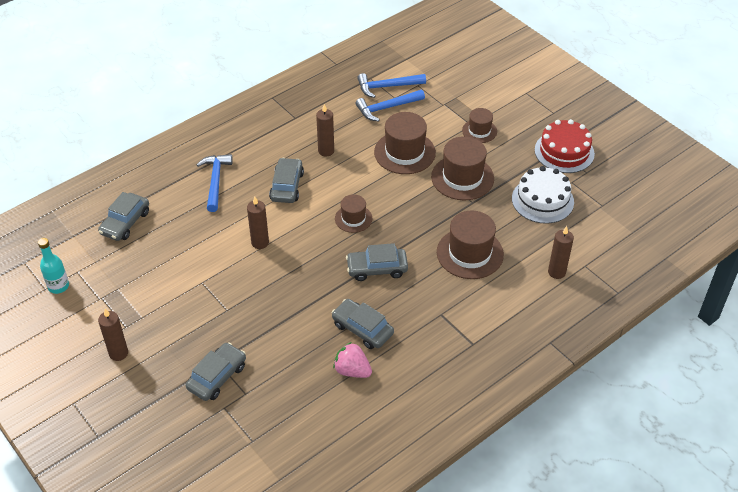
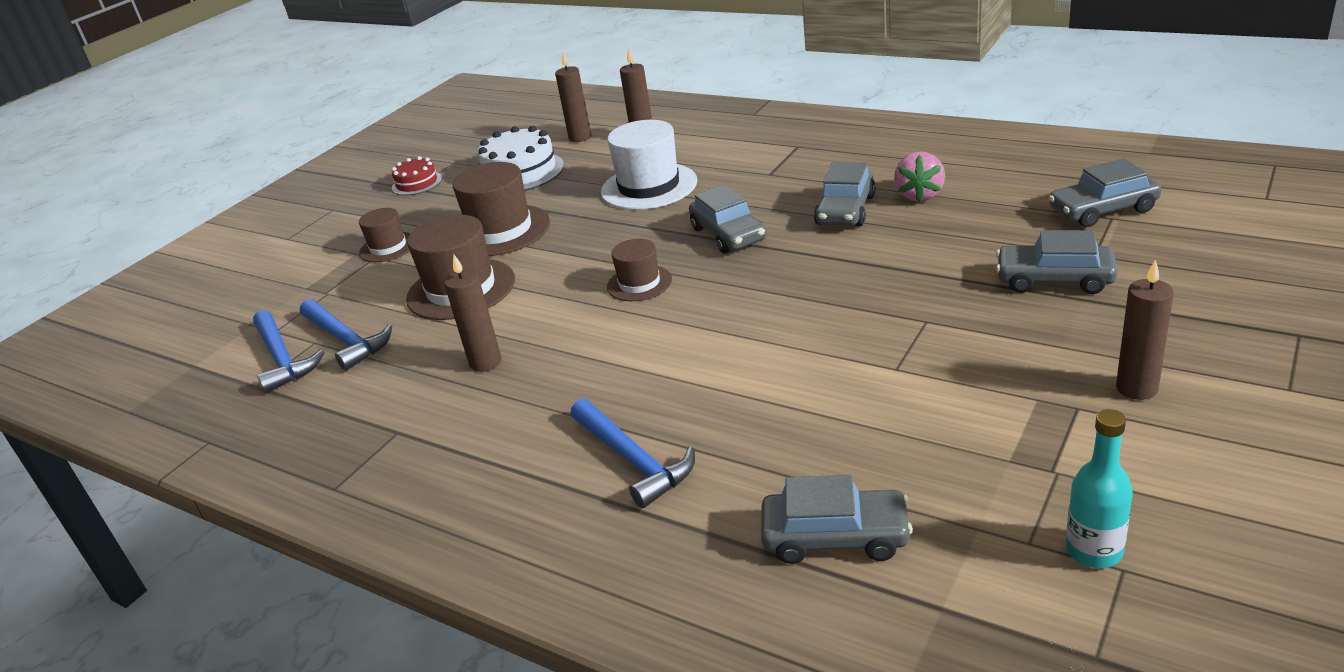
camera: 105 degrees left, 15 degrees down
(215, 181) = (633, 460): blue hammer -> blue hammer turned 105 degrees counterclockwise
(260, 242) = (756, 346): brown candle -> brown candle (580, 137)
(287, 186) = (600, 370): grey car -> grey car (1102, 210)
(470, 253) = (649, 186): brown hat -> white hat
(564, 152) = (417, 183): red cake -> red cake, size x0.58

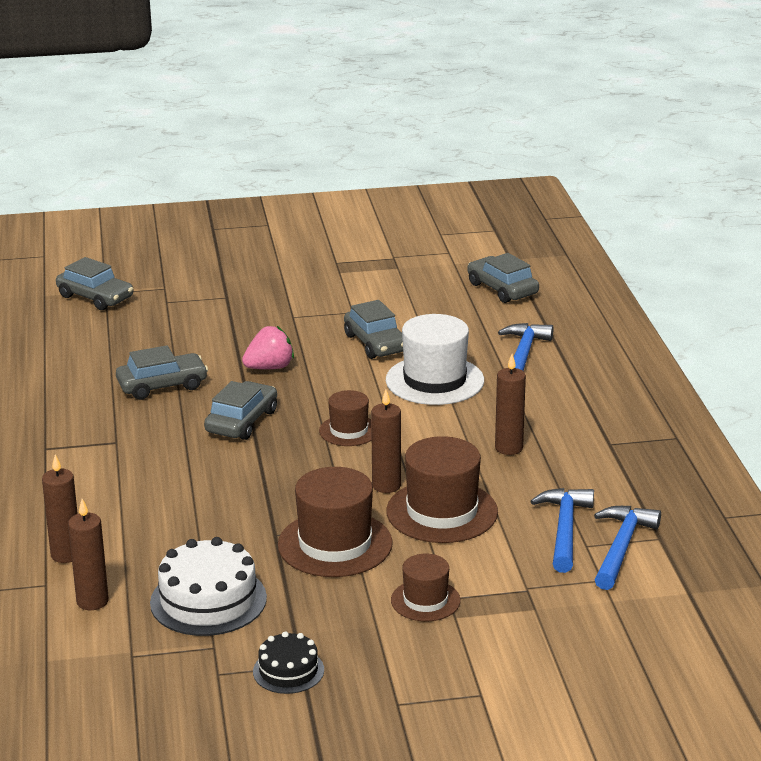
camera: 135 degrees left, 5 degrees down
(417, 183) = (288, 671): red cake -> black cake
(649, 186) = (184, 497): white hat -> white hat (434, 380)
(919, 195) = (114, 364): pink strawberry -> pink strawberry (270, 368)
(1054, 280) = (207, 292): grey car -> grey car (376, 343)
(1093, 551) = (437, 240): turquoise bottle -> none
(1136, 388) = (303, 253): brown candle -> brown candle (386, 486)

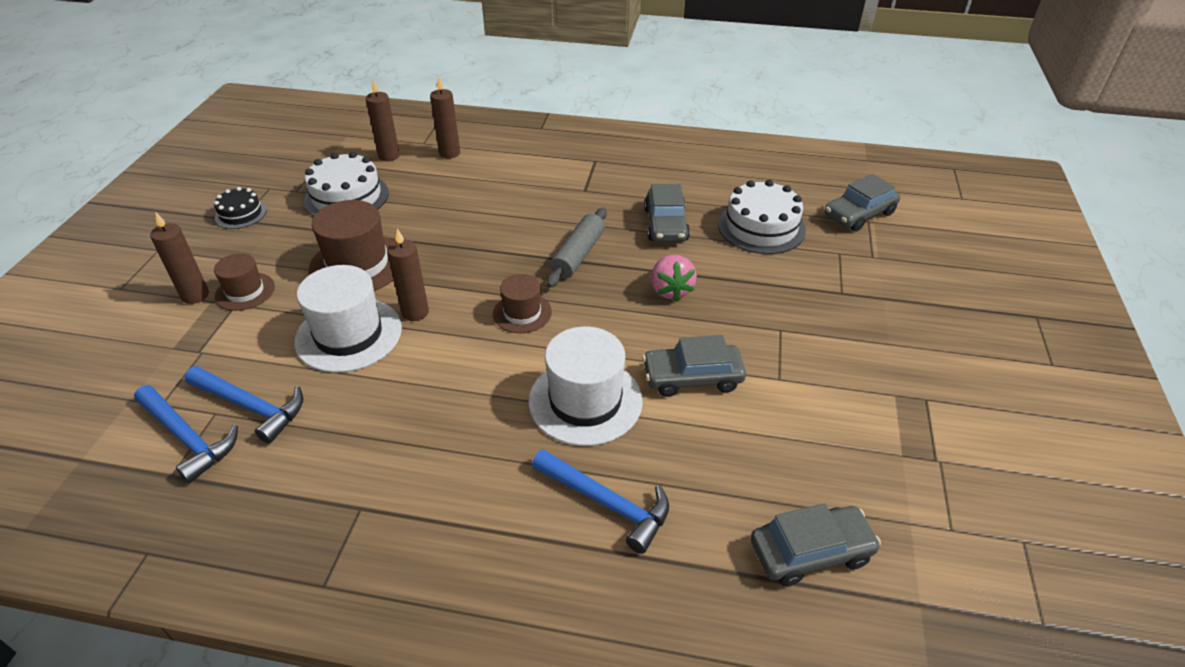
camera: 110 degrees right, 15 degrees up
(141, 339) = (761, 227): none -> white cake
(241, 421) = (578, 255): grey car -> grey rolling pin
(442, 512) = (349, 334): brown hat -> white hat
(509, 448) = (414, 415): brown candle -> brown candle (195, 295)

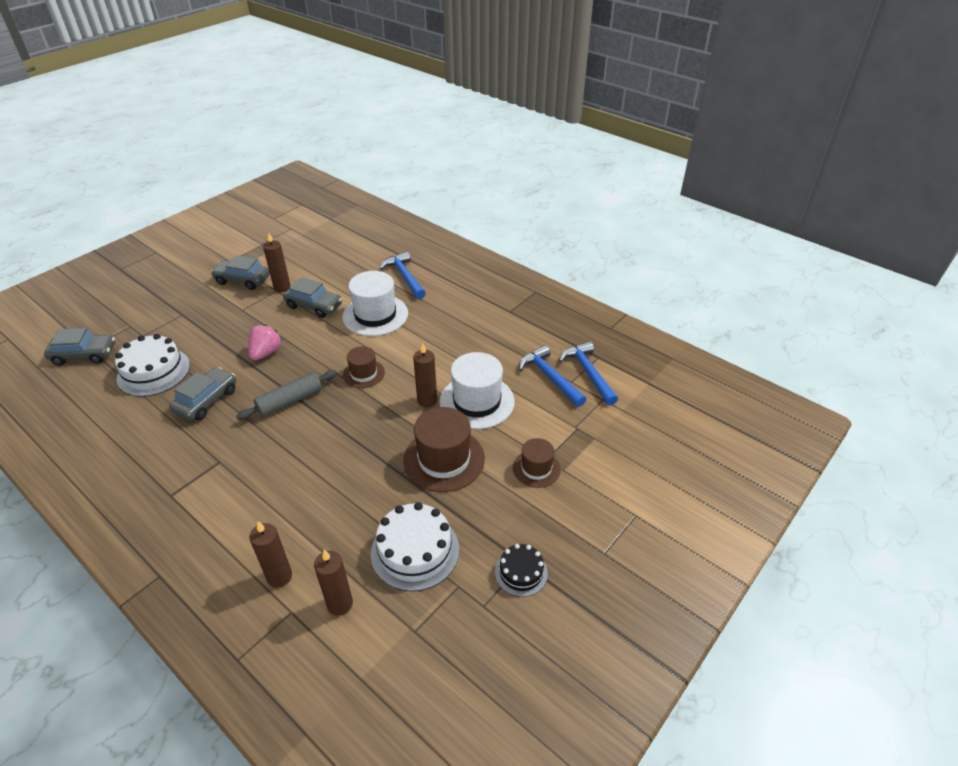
camera: 150 degrees left, 0 degrees up
(195, 295) = (575, 480): brown candle -> brown candle (282, 287)
(810, 552) = (347, 240): grey car -> grey car (242, 280)

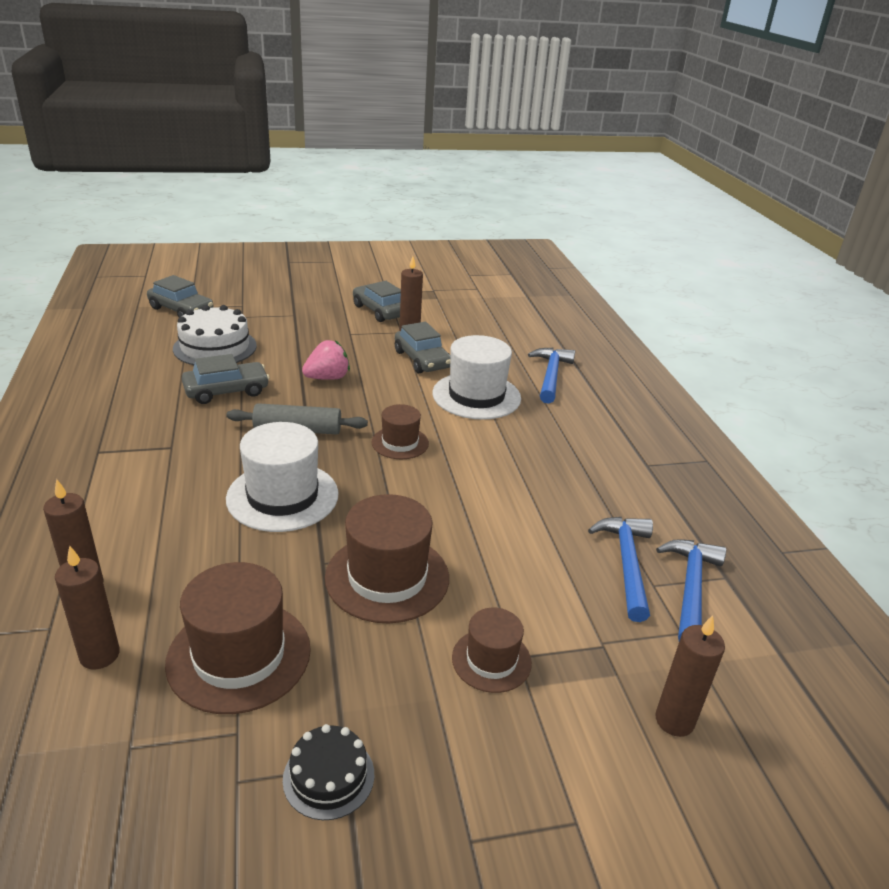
camera: 35 degrees right, 10 degrees down
(415, 551) = (239, 655): white cake -> brown hat
(427, 400) = (439, 505): brown candle -> brown candle (674, 720)
(477, 401) = (497, 538): white hat -> white hat (282, 496)

